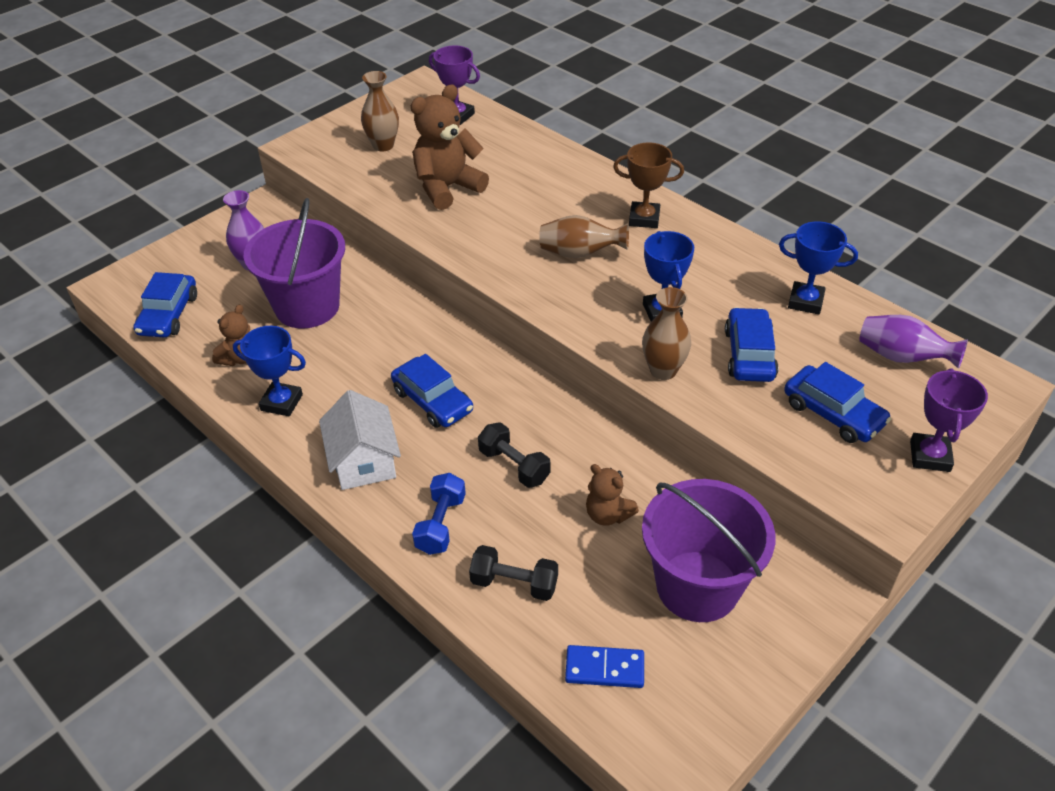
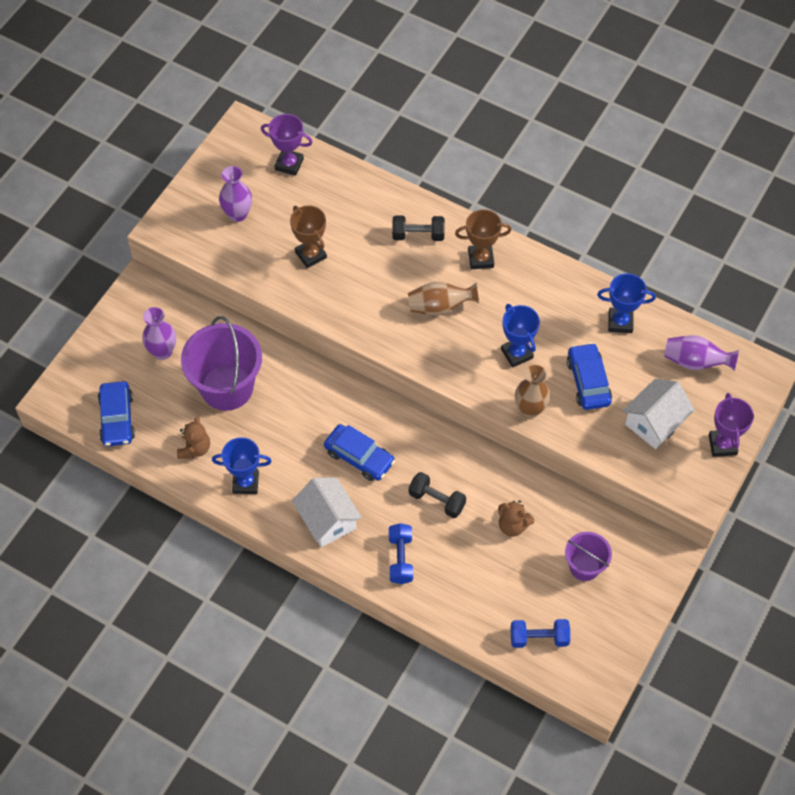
camera: 15 degrees left, 15 degrees up
(383, 145) = (237, 214): brown vase -> purple vase
(447, 188) = (311, 255): brown teddy bear -> brown trophy
(514, 583) = (464, 592): black dumbbell -> black dumbbell (418, 235)
(604, 669) = (539, 638): blue domino -> blue dumbbell
(697, 586) = (584, 566): purple bucket -> purple bucket, size x0.55
(833, 413) = (654, 422): blue car -> white house

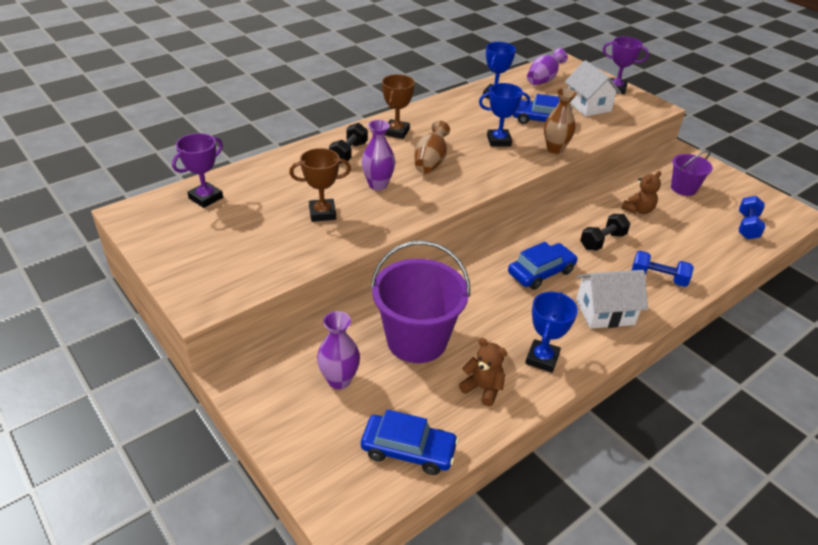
camera: 70 degrees left, 20 degrees down
(237, 214) = (233, 245): purple vase -> purple vase (378, 185)

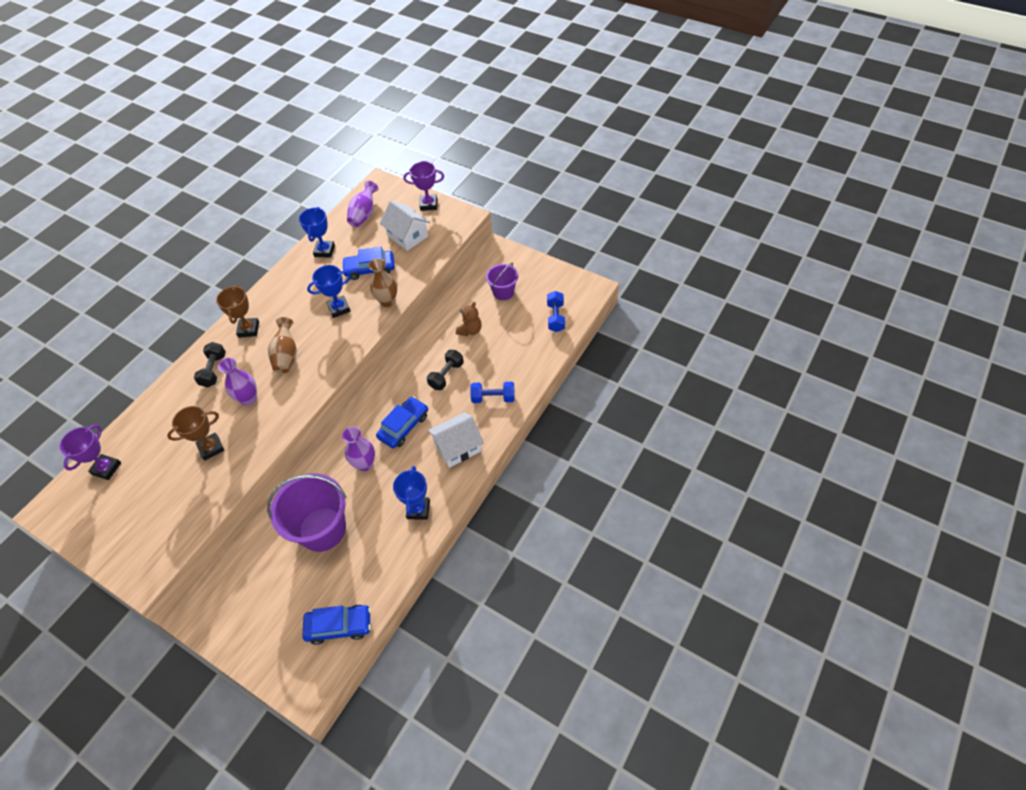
camera: 15 degrees left, 15 degrees up
(339, 380) = (274, 588): purple vase -> purple vase (365, 464)
(483, 388) = (380, 553): brown teddy bear -> none

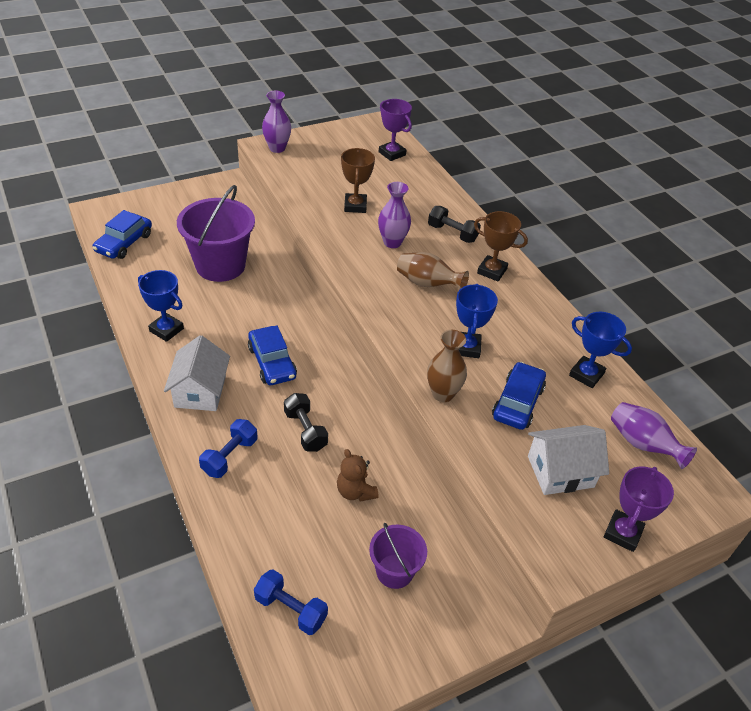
camera: 115 degrees right, 10 degrees down
(365, 464) = (258, 316): purple vase -> purple vase (277, 148)

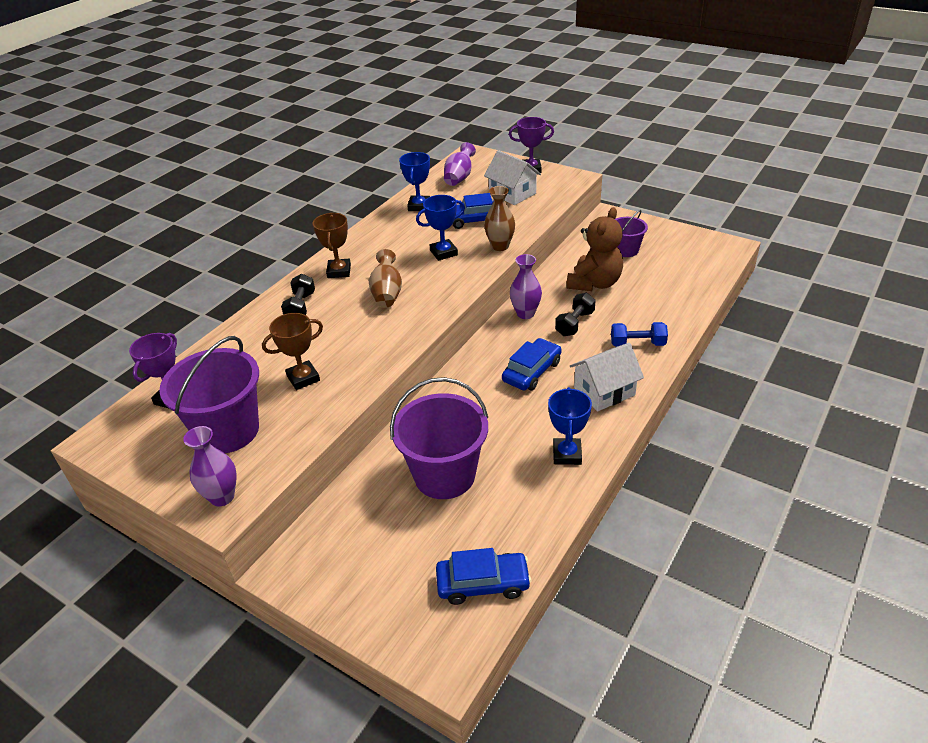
camera: 115 degrees left, 5 degrees down
(291, 609) = (694, 271): blue dumbbell -> none
(334, 164) = (228, 431): none -> purple bucket
(355, 491) = (594, 283): brown teddy bear -> brown teddy bear, size x1.79
(392, 242) = (345, 332): purple vase -> purple vase (525, 313)

